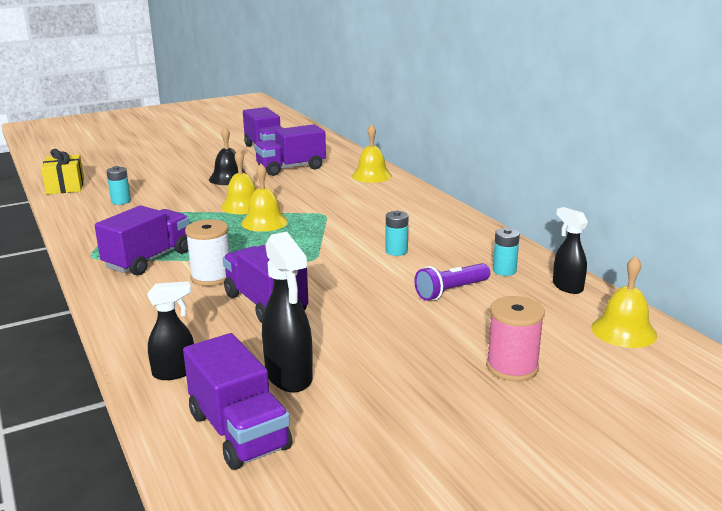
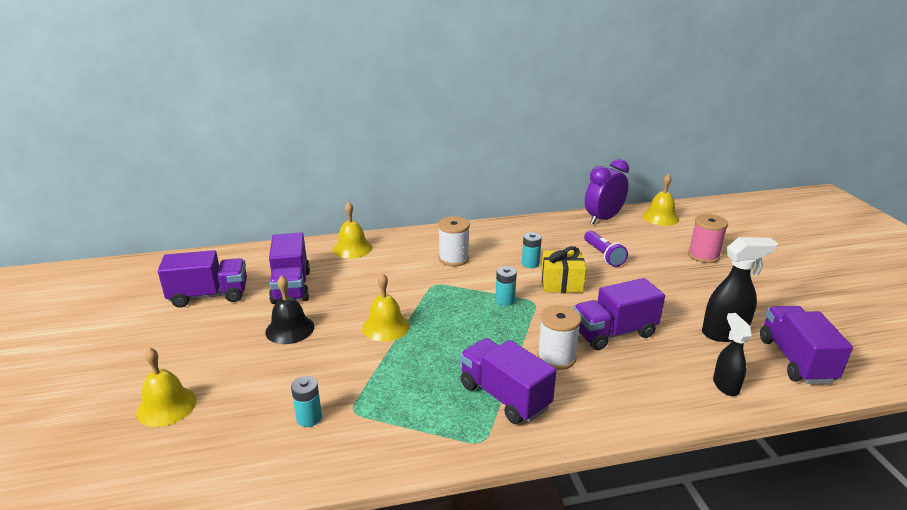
camera: 75 degrees left, 5 degrees up
(65, 187) = (201, 478): yellow gift -> yellow gift (561, 283)
(239, 431) = (795, 360): purple truck -> purple truck turned 75 degrees counterclockwise
(264, 222) = (438, 317): yellow bell -> yellow bell (166, 406)
(381, 215) = (453, 259): none -> white spool
(504, 271) = (575, 232): turquoise battery -> turquoise battery (505, 300)
(567, 287) = (603, 219): black spray bottle -> purple clock

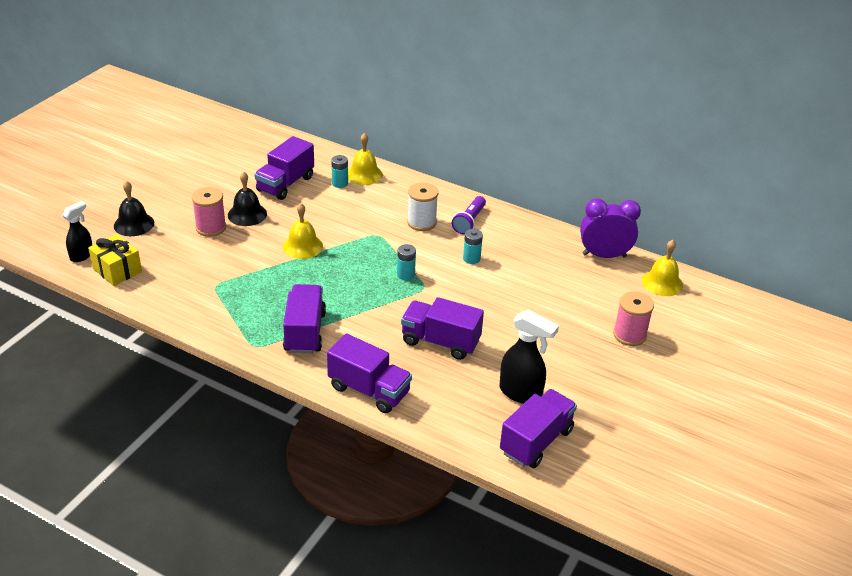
camera: 40 degrees right, 10 degrees up
(166, 406) = (134, 224): yellow bell -> black bell
(209, 295) = (232, 163): purple truck -> purple truck (369, 390)
(268, 360) = (211, 228): none -> pink spool
(309, 418) = (189, 275): turquoise battery -> turquoise battery (340, 183)
(556, 357) = (374, 331): white spool -> none
(561, 283) = (468, 286): yellow gift -> yellow gift (117, 270)
(603, 255) = (542, 285): purple flashlight -> purple flashlight (469, 221)
(725, 385) = (451, 419): black spray bottle -> black spray bottle (82, 255)

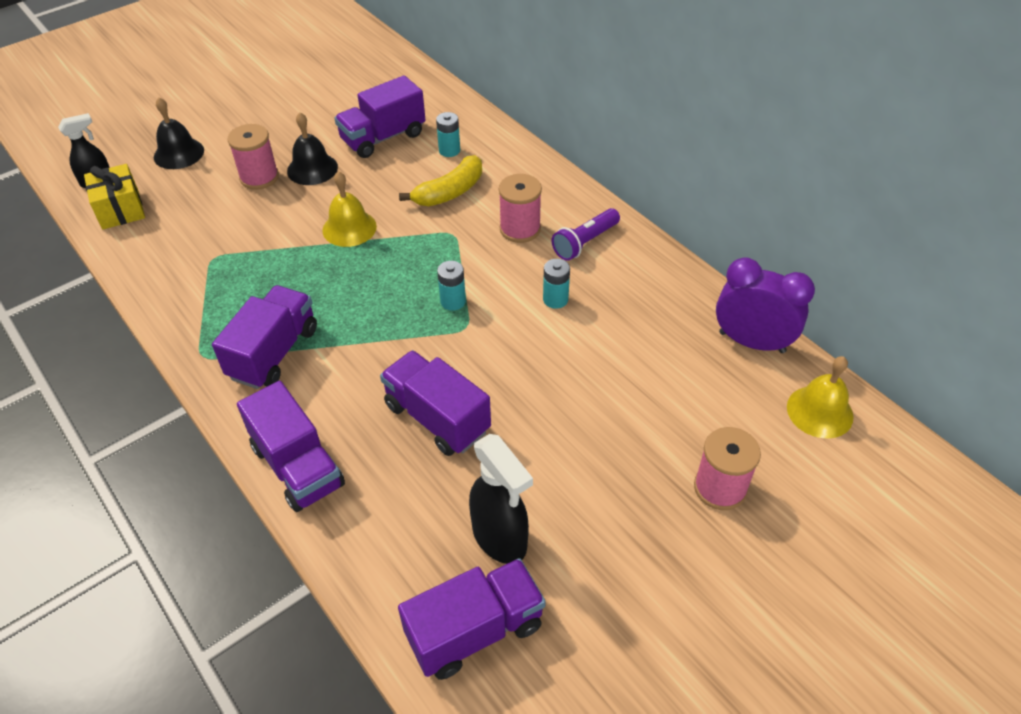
camera: 25 degrees right, 10 degrees up
(358, 209) = (449, 192): none -> yellow banana
(364, 174) = (487, 144): yellow bell -> none
(421, 222) = (520, 229): white spool -> pink spool

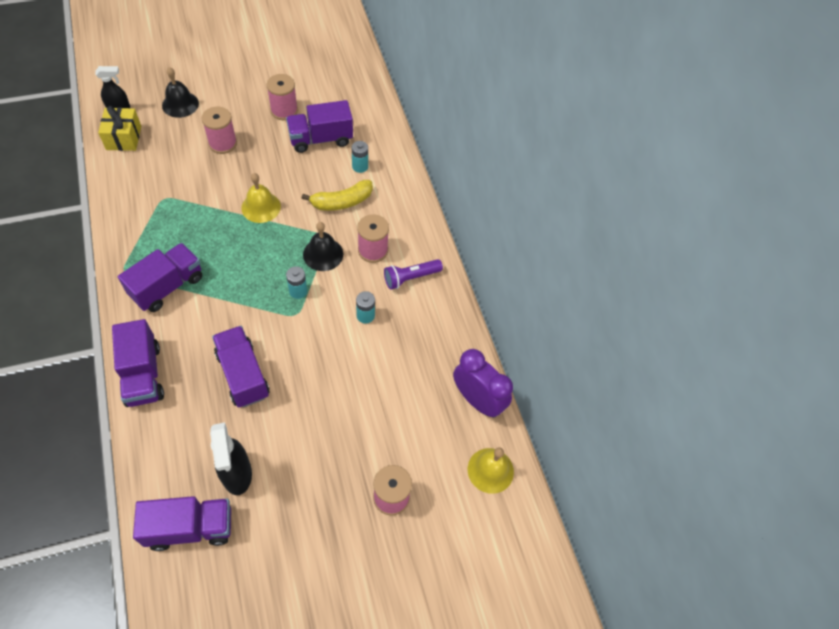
camera: 15 degrees right, 10 degrees up
(312, 169) = (260, 149): black bell -> black bell (323, 254)
(319, 123) = (284, 110): none -> pink spool

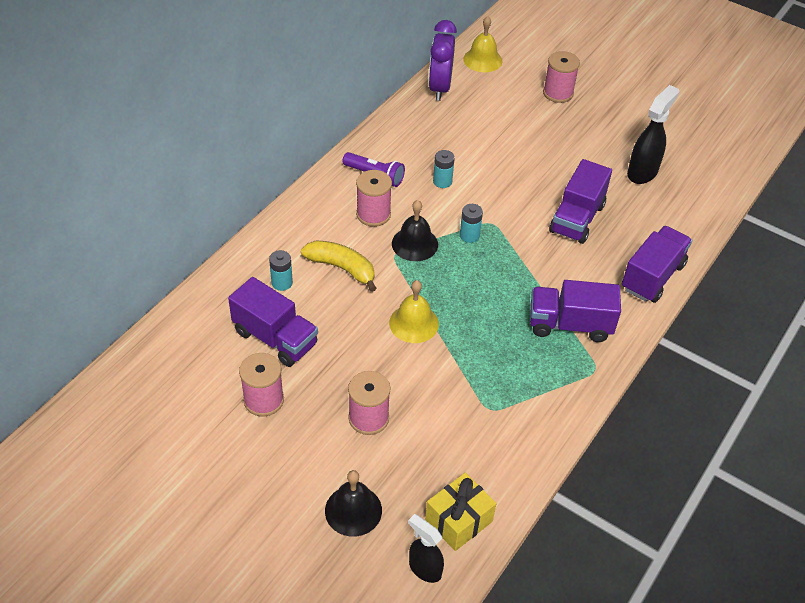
camera: 125 degrees left, 10 degrees down
(190, 528) = (700, 171): purple truck -> none

